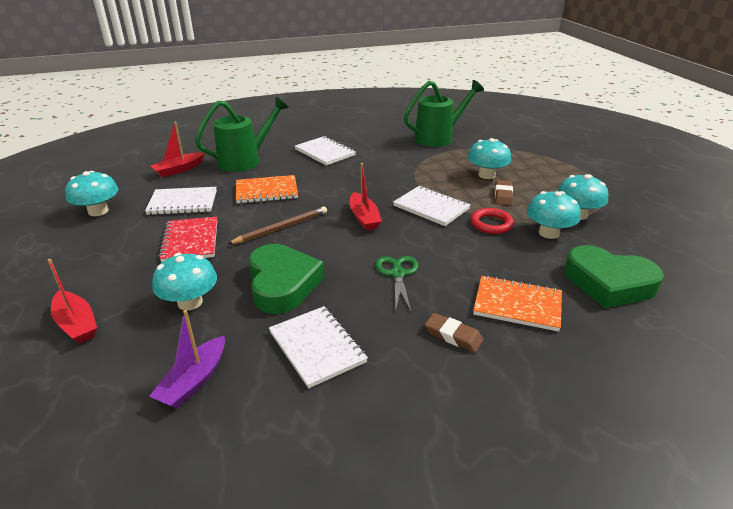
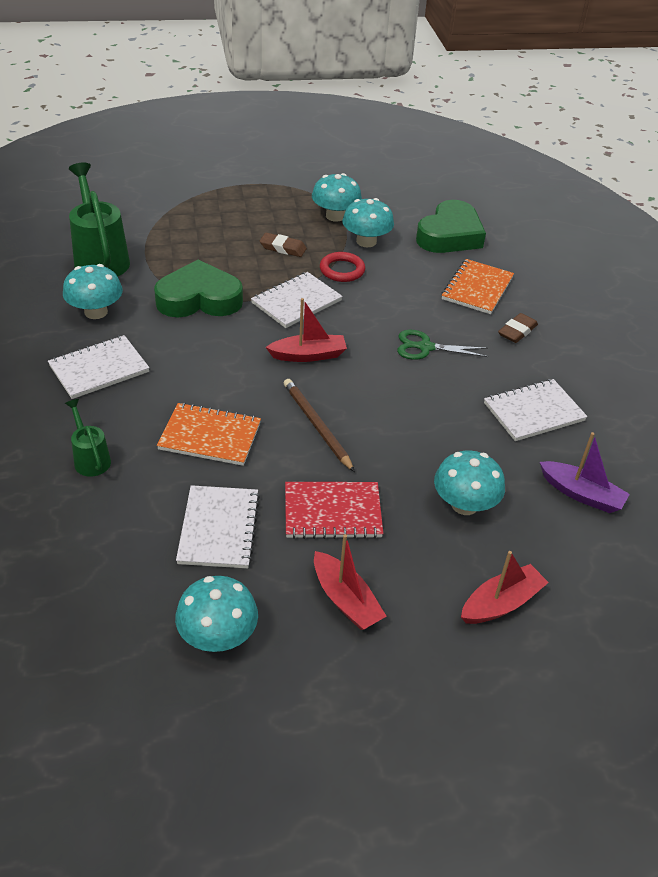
camera: 85 degrees left, 10 degrees up
(179, 170) = (92, 542): red boat -> red boat (345, 600)
(245, 161) = (90, 459): green watering can -> green watering can, size x0.52
(266, 191) = (210, 436): orange notebook -> orange notebook turned 75 degrees counterclockwise
(282, 284) = (435, 430): green heart -> green heart (199, 299)
(486, 175) = (229, 247): turquoise mushroom -> turquoise mushroom (96, 312)

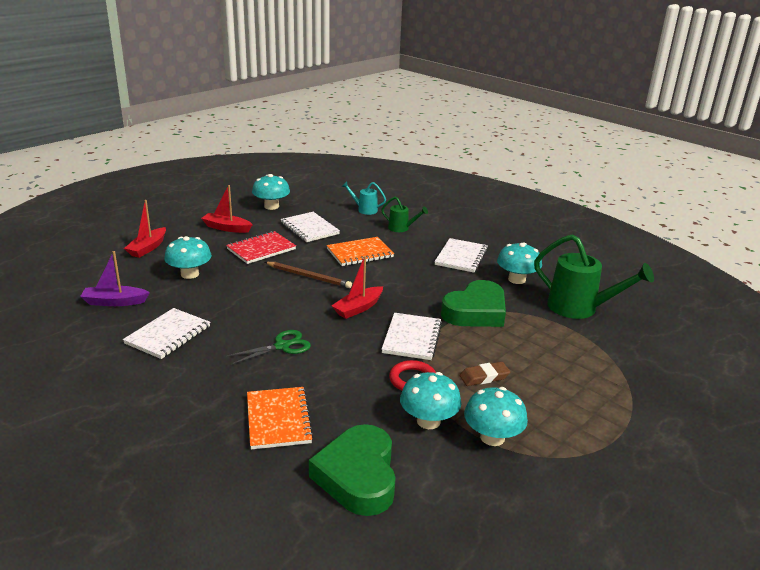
camera: 145 degrees right, 15 degrees down
(79, 537) = (364, 210): none -> turquoise watering can
(517, 331) = (213, 392): brown eraser -> none

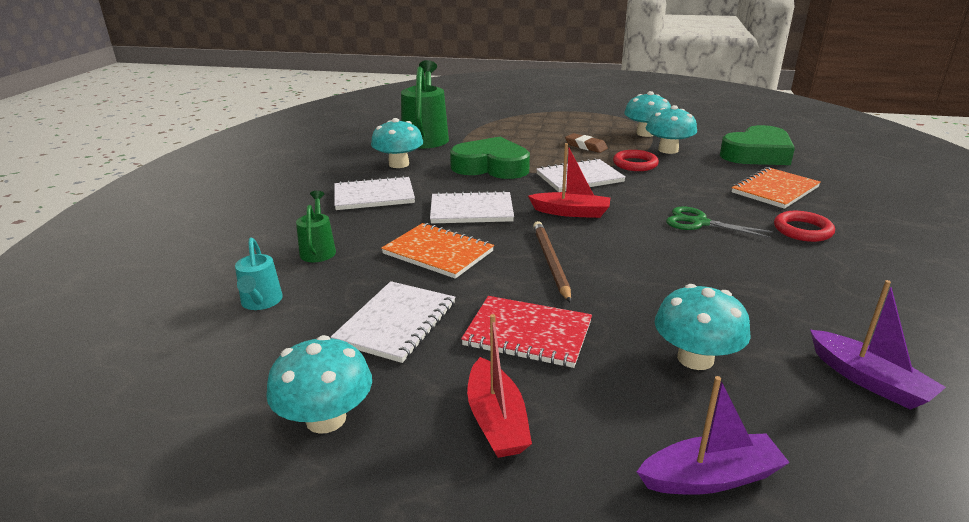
camera: 120 degrees left, 0 degrees up
(148, 248) = (710, 477): red boat -> purple boat
(168, 335) = (817, 291): white notebook -> white notebook (471, 210)
(215, 381) = (802, 230): none -> red ring

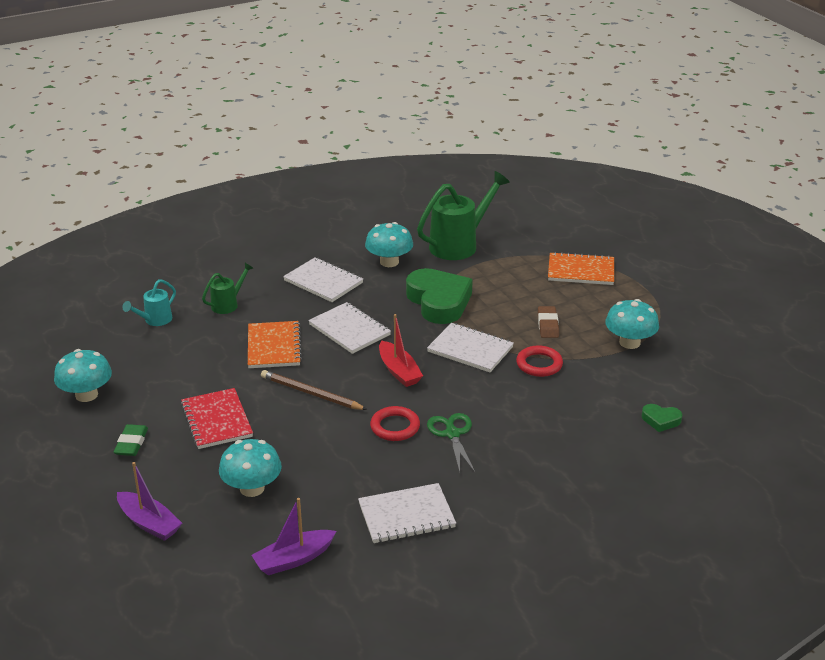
camera: 50 degrees right, 5 degrees up
(396, 323) = (181, 373): white notebook -> white notebook (406, 515)
(496, 420) = (131, 443): red boat -> green eraser
(550, 262) = (311, 393): brown pencil -> brown pencil turned 105 degrees counterclockwise
(668, 150) = (600, 369): turquoise mushroom -> none
(757, 154) = (661, 420): green heart -> green heart, size x0.45
(775, 190) = (575, 453): orange notebook -> orange notebook (581, 271)
(802, 230) = (500, 487): red ring -> red ring (395, 427)
(868, 380) = (293, 559): purple boat -> purple boat turned 45 degrees clockwise

